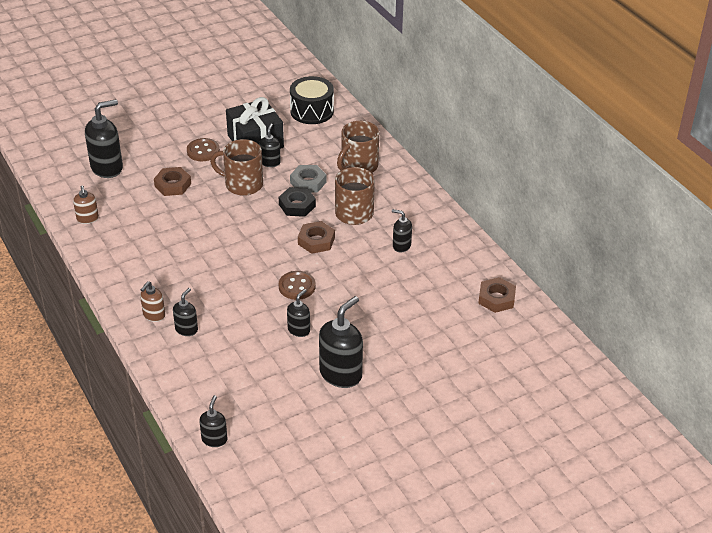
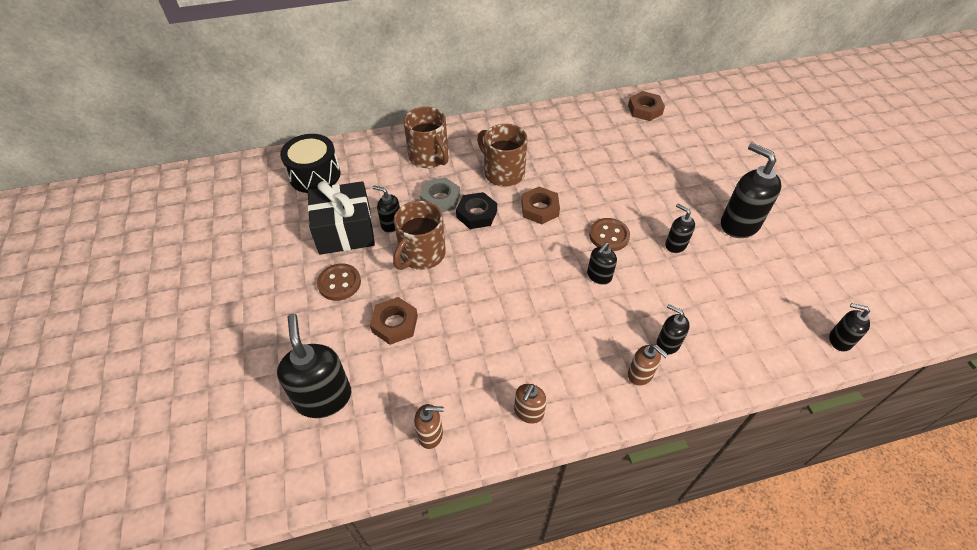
camera: 75 degrees left, 10 degrees up
(111, 261) = (528, 412): none -> brown soap dispenser
(401, 246) = (562, 151): black soap dispenser -> black soap dispenser (599, 276)

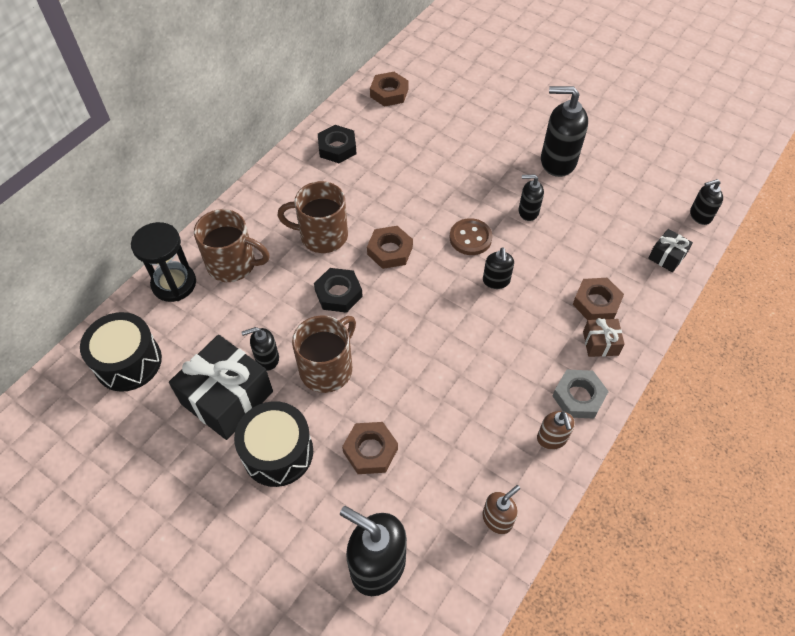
camera: 40 degrees left, 5 degrees up
(339, 283) = (278, 452): brown button -> black drum
(384, 148) = (174, 284): none -> black hourglass
(421, 254) = (327, 368): brown mug -> brown mug turned 135 degrees counterclockwise
(440, 199) = (289, 301): grey nut -> grey nut (578, 397)
(570, 125) = (337, 148): none -> black nut
(640, 374) = (600, 343): brown soap dispenser -> brown gift
(667, 343) = (596, 303): black soap dispenser -> brown nut
(771, 351) = (667, 256): none -> black gift

